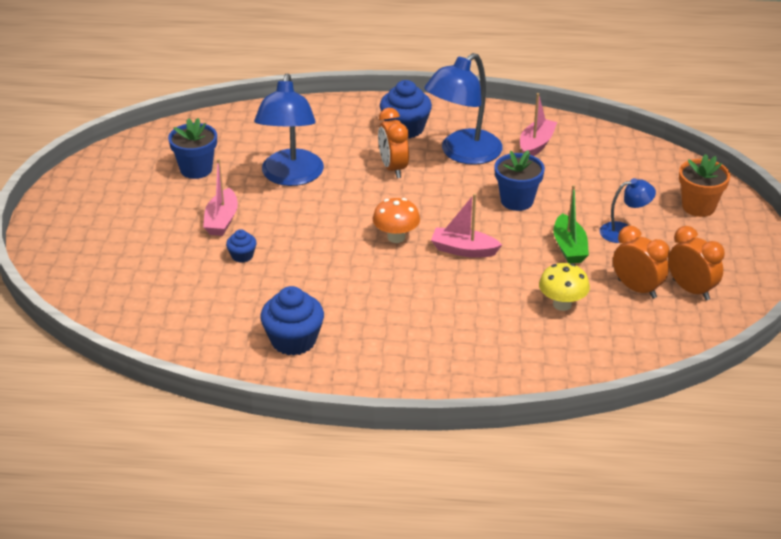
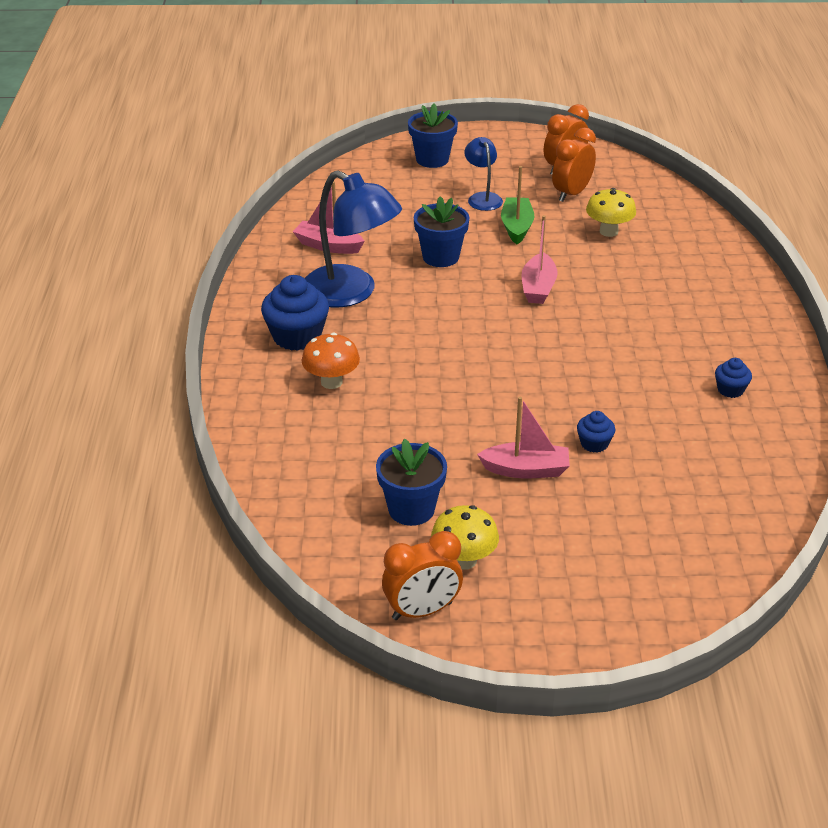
camera: 95 degrees left, 0 degrees up
(140, 187) = (464, 560): none -> yellow mushroom
(291, 177) = (417, 420): blue lamp -> none
(293, 340) = (730, 390): blue cupcake -> blue cupcake, size x0.52
(393, 168) = (388, 341): orange clock -> orange clock (422, 611)
(396, 237) = (527, 332): orange mushroom -> orange mushroom (331, 382)
(569, 247) = (516, 227): green boat -> green boat turned 75 degrees counterclockwise
(698, 207) = (432, 159): orange flower pot -> blue flower pot

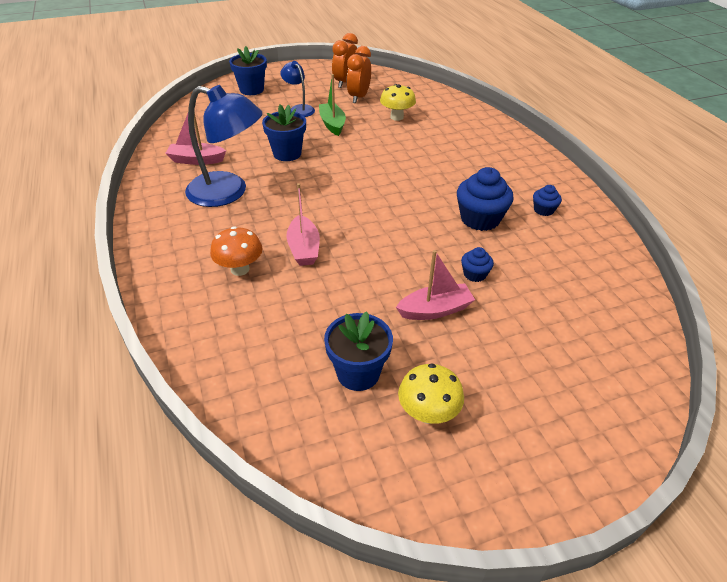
camera: 20 degrees left, 5 degrees up
(297, 336) = (196, 236): blue cupcake -> blue cupcake (480, 219)
(422, 611) = (417, 483): orange clock -> none
(538, 288) = (369, 163): pink boat -> pink boat (304, 248)

